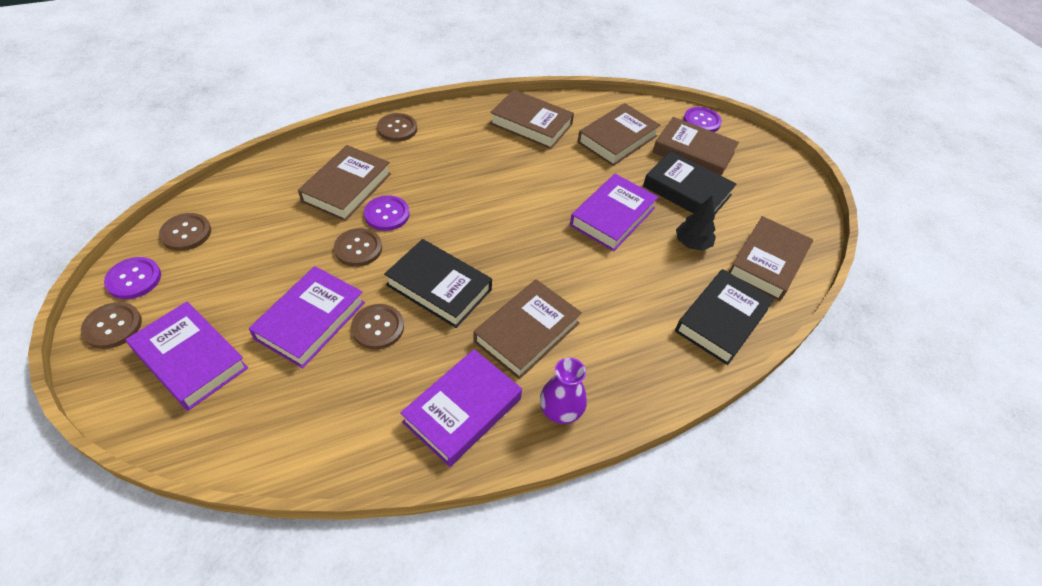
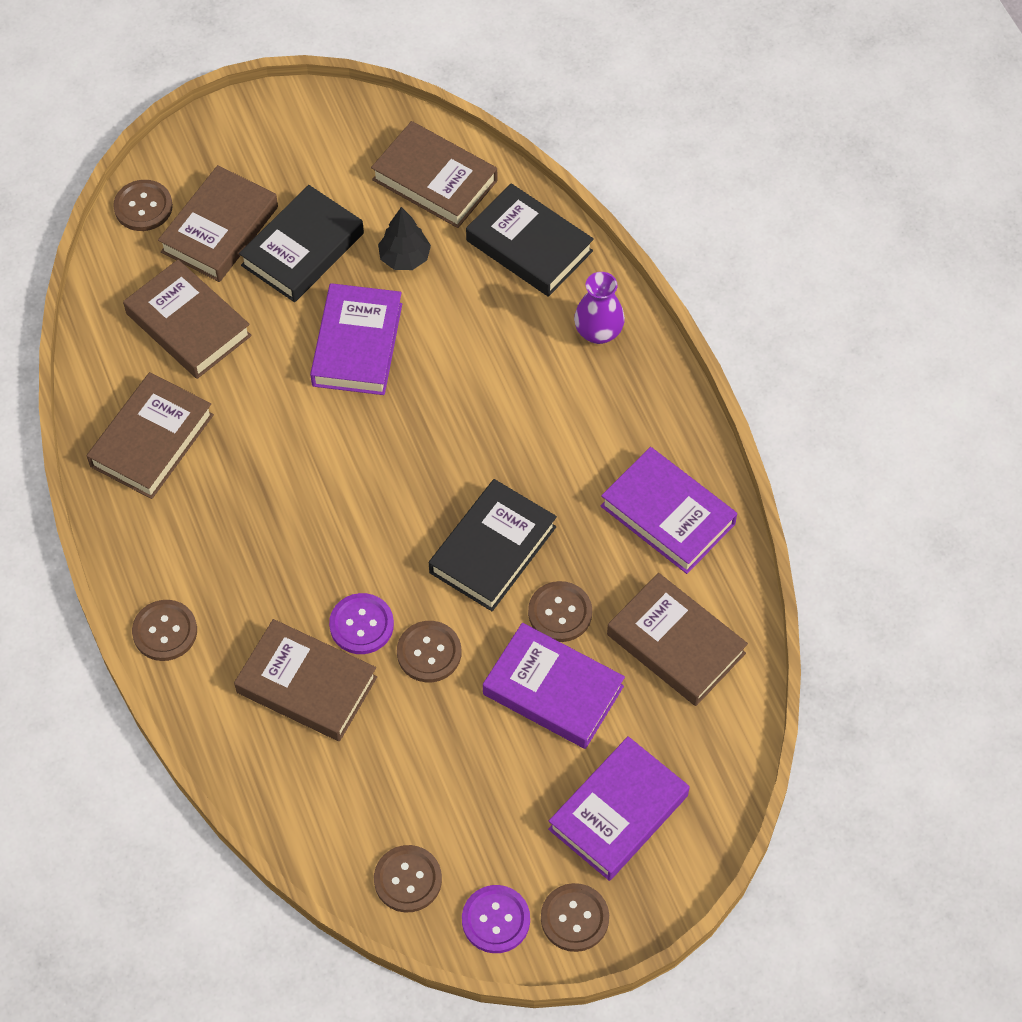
camera: 85 degrees left, 10 degrees up
(527, 332) = (558, 450): brown book -> brown book (676, 644)
(560, 411) = (662, 419): purple vase -> purple vase (598, 332)
(612, 216) = (357, 345): purple book -> purple book turned 60 degrees clockwise
(701, 121) = (143, 207): purple button -> brown button

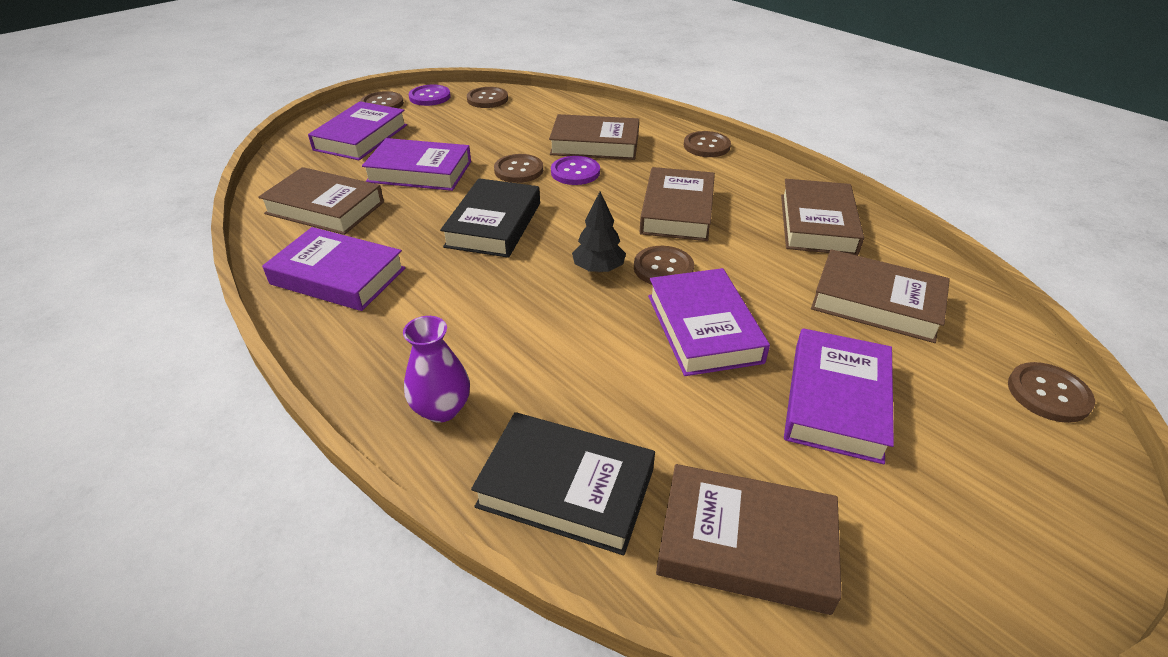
camera: 160 degrees right, 20 degrees down
(220, 229) = (944, 395): brown book -> brown book (677, 211)
(302, 249) = (836, 401): black book -> purple book
(405, 258) = (714, 426): black tree -> black tree (598, 269)
(560, 613) = (425, 205): brown button -> brown button (663, 268)

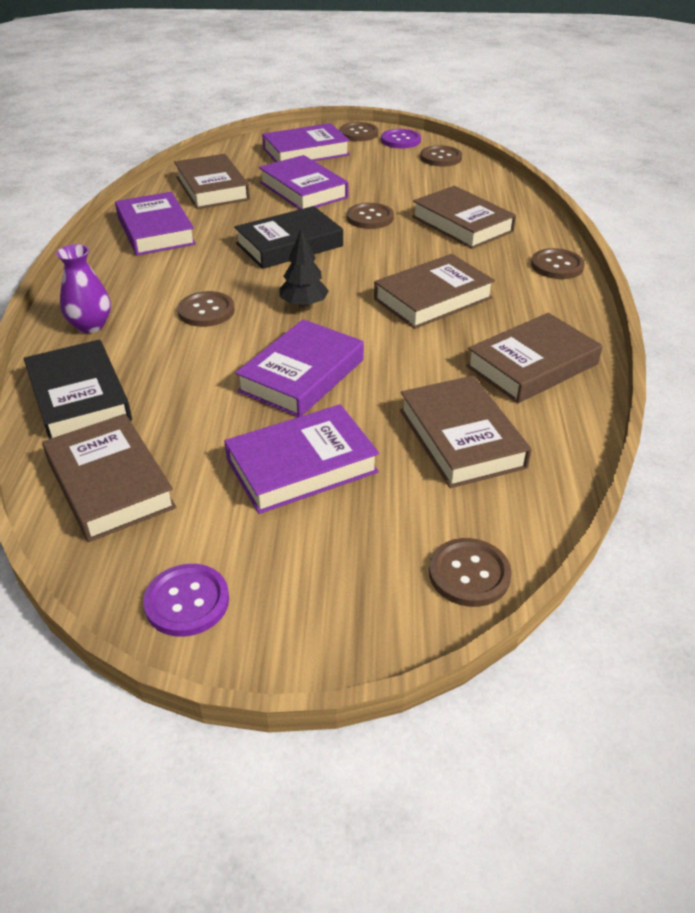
camera: 45 degrees right, 0 degrees up
(575, 172) = (408, 237): purple button -> purple button (187, 601)
(663, 268) = (347, 328): brown button -> brown button (206, 311)

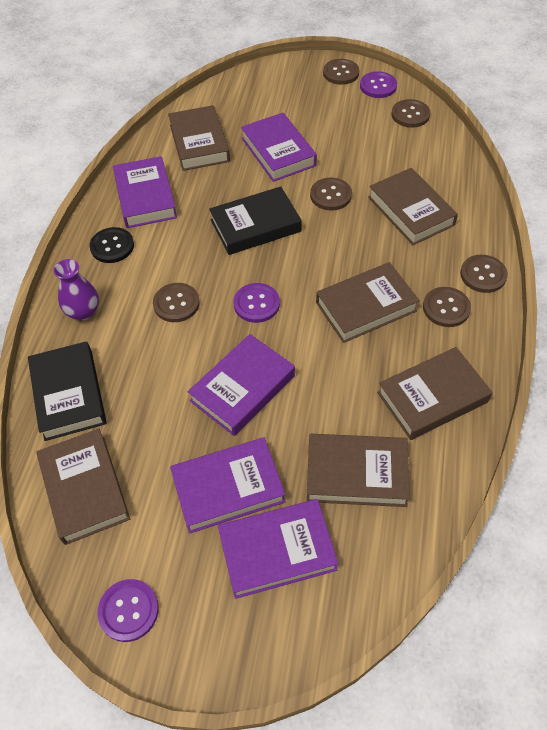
camera: 10 degrees right, 15 degrees up
(120, 270) = (112, 246): none -> black button
(304, 305) = (256, 304): black tree -> purple button
(306, 152) = (288, 97): purple book -> purple book (277, 551)
(461, 438) = (356, 473): brown book -> brown book turned 75 degrees counterclockwise
(469, 574) = (334, 613): brown button -> brown button (446, 308)

